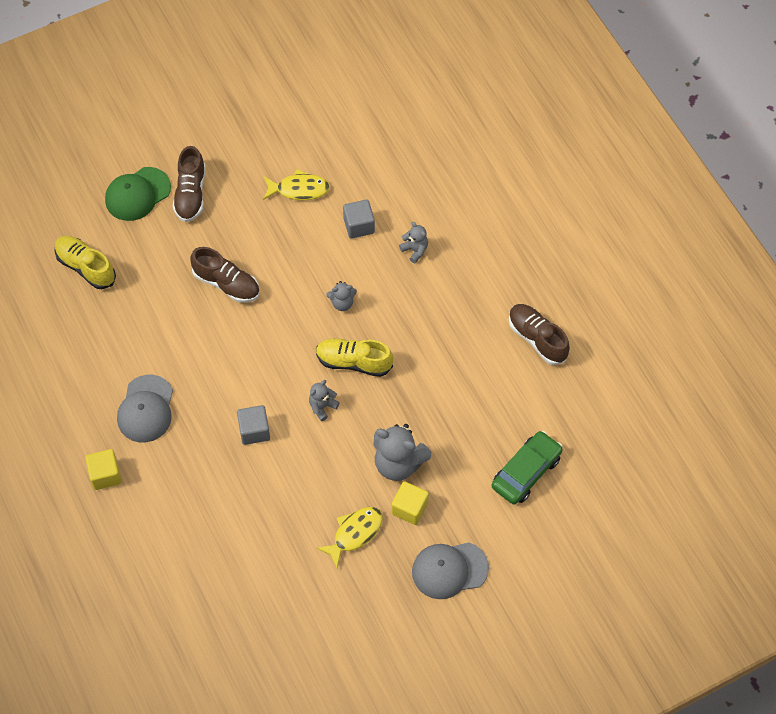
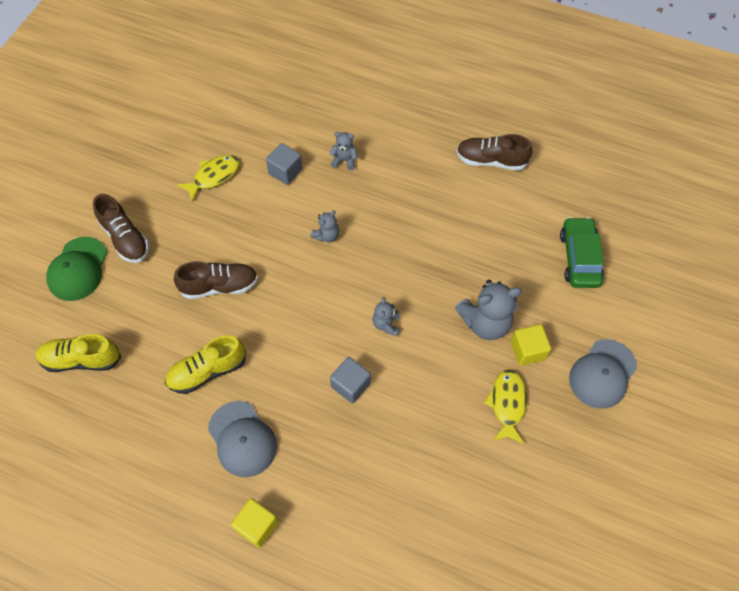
camera: 40 degrees left, 0 degrees up
(353, 362) = (377, 272): yellow shoe -> yellow shoe (207, 371)

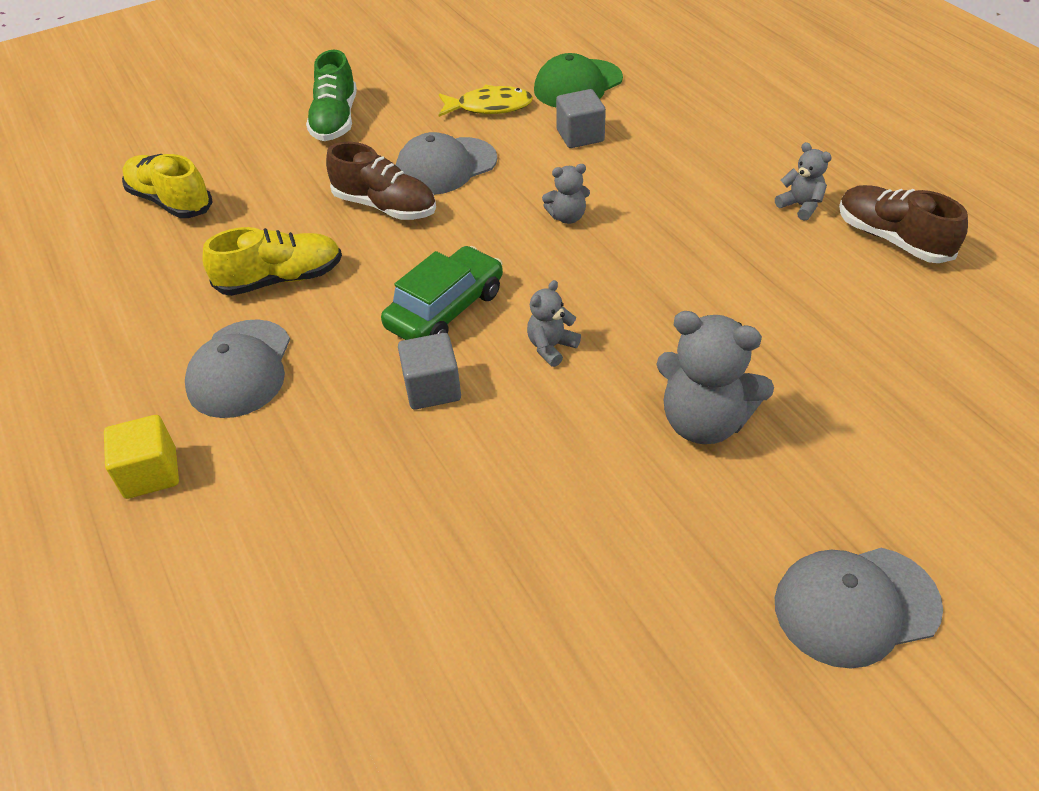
camera: 40 degrees right, 15 degrees down
(78, 269) = (259, 125): green cap -> green cap (577, 84)
(125, 238) = (335, 120): brown shoe -> green shoe
(207, 371) = (280, 279): yellow shoe -> yellow shoe turned 150 degrees clockwise
(228, 237) = (445, 166): none -> grey cap
(344, 160) = (668, 155): grey teddy bear -> grey teddy bear (800, 206)
(507, 404) = (641, 546): yellow fish -> none
(527, 350) = (742, 495): yellow cube -> none
(579, 258) = (948, 421): green car -> green car (445, 309)

